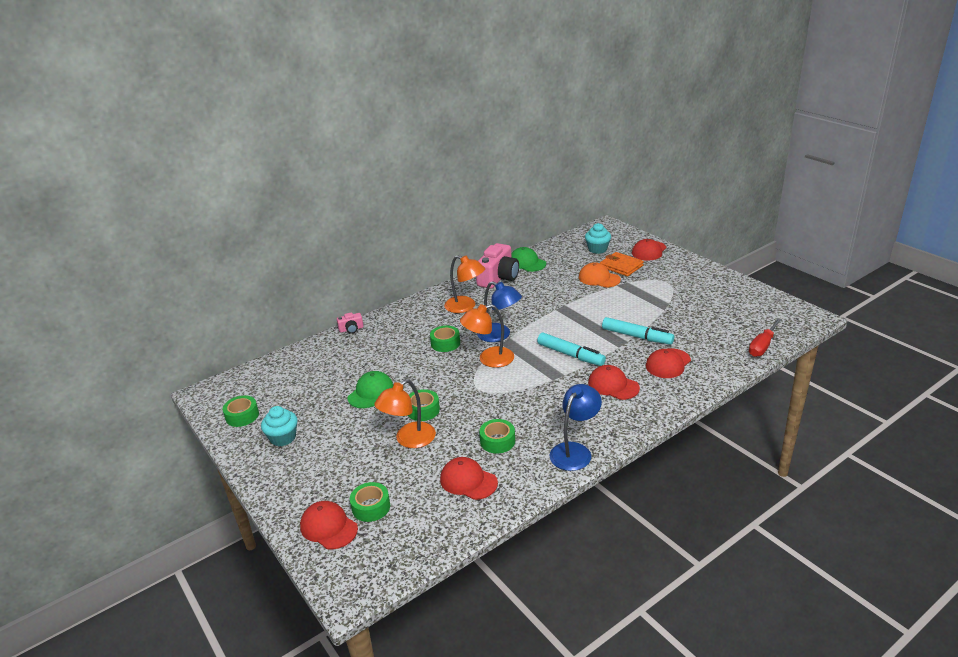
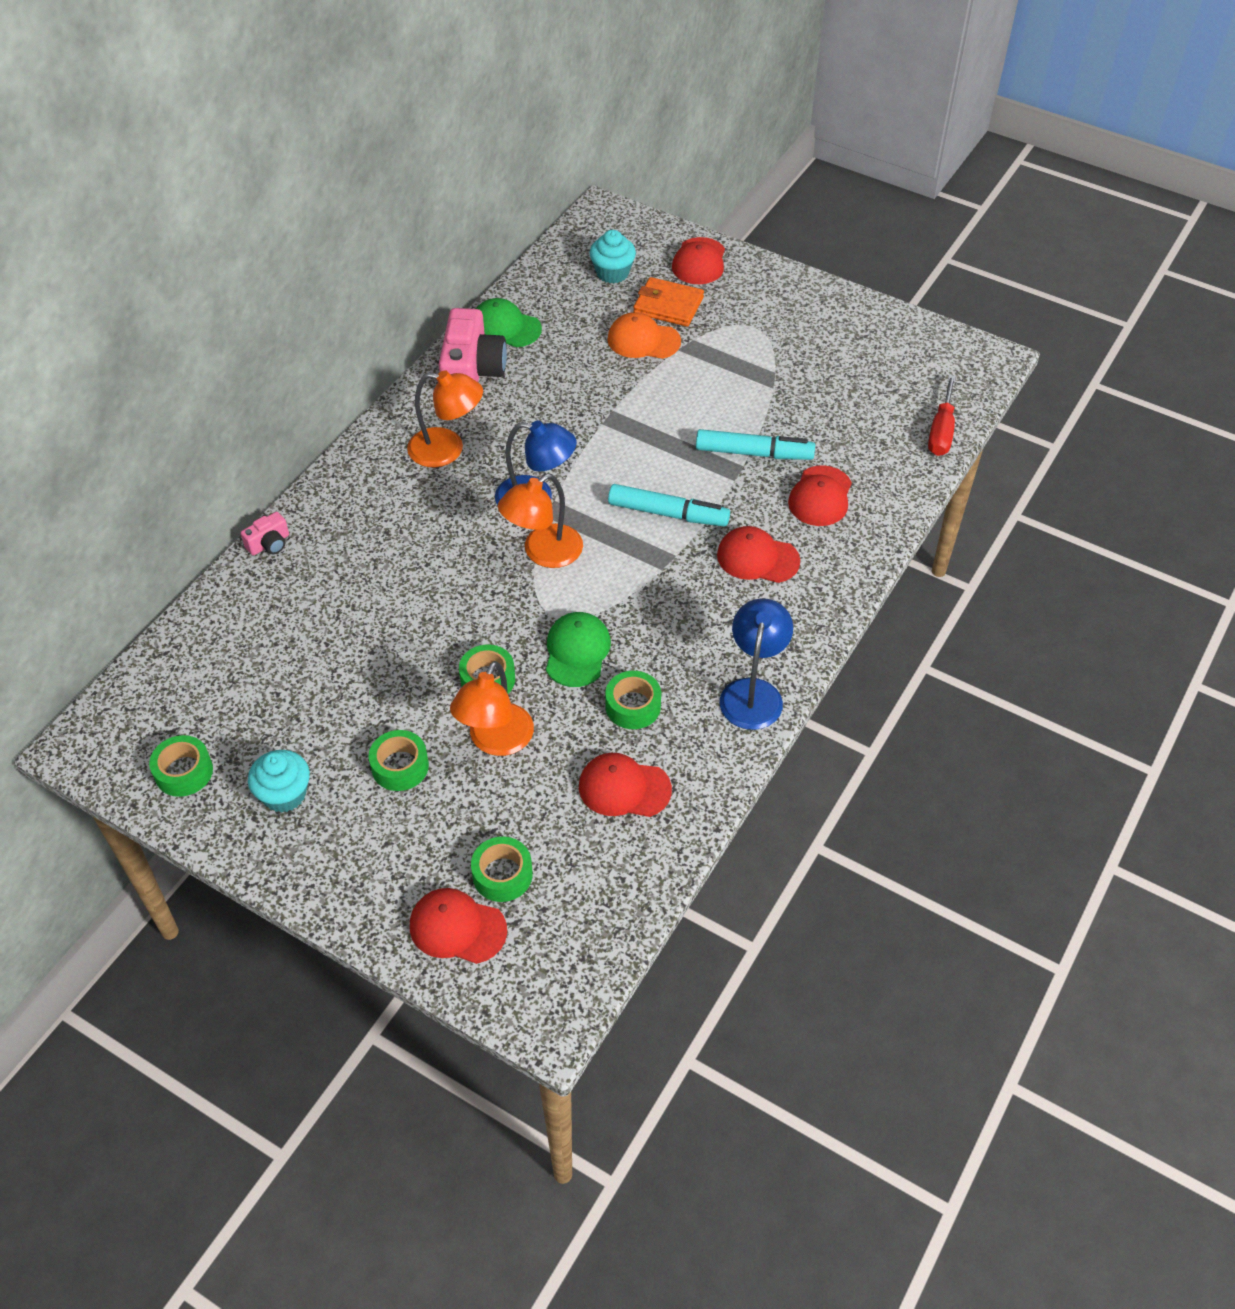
camera: 25 degrees left, 20 degrees up
(371, 392) = (381, 667): green cap -> green cap (577, 651)
(445, 343) = (453, 536): green tape -> green tape (400, 766)

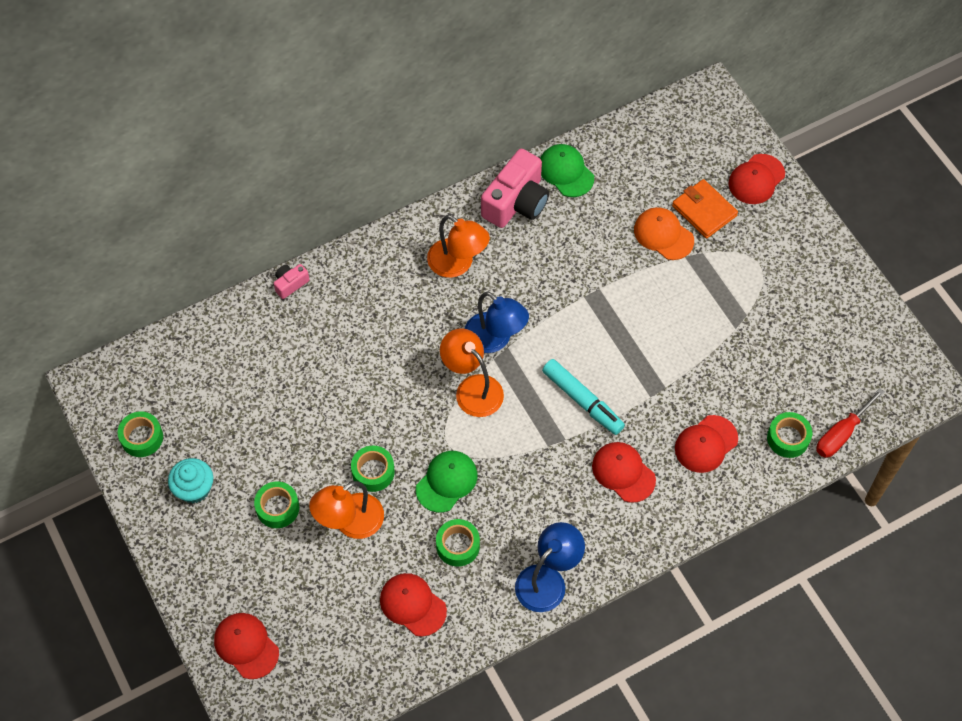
camera: 30 degrees right, 10 degrees up
(269, 544) = (290, 284): pink camera -> pink camera turned 150 degrees clockwise
(502, 875) = (296, 624): green tape -> green tape (788, 438)
(543, 553) = (472, 388): orange lamp -> orange lamp turned 60 degrees clockwise
(612, 273) = (680, 158): turquoise cupcake -> none
(753, 453) = (681, 380): turquoise marker -> none

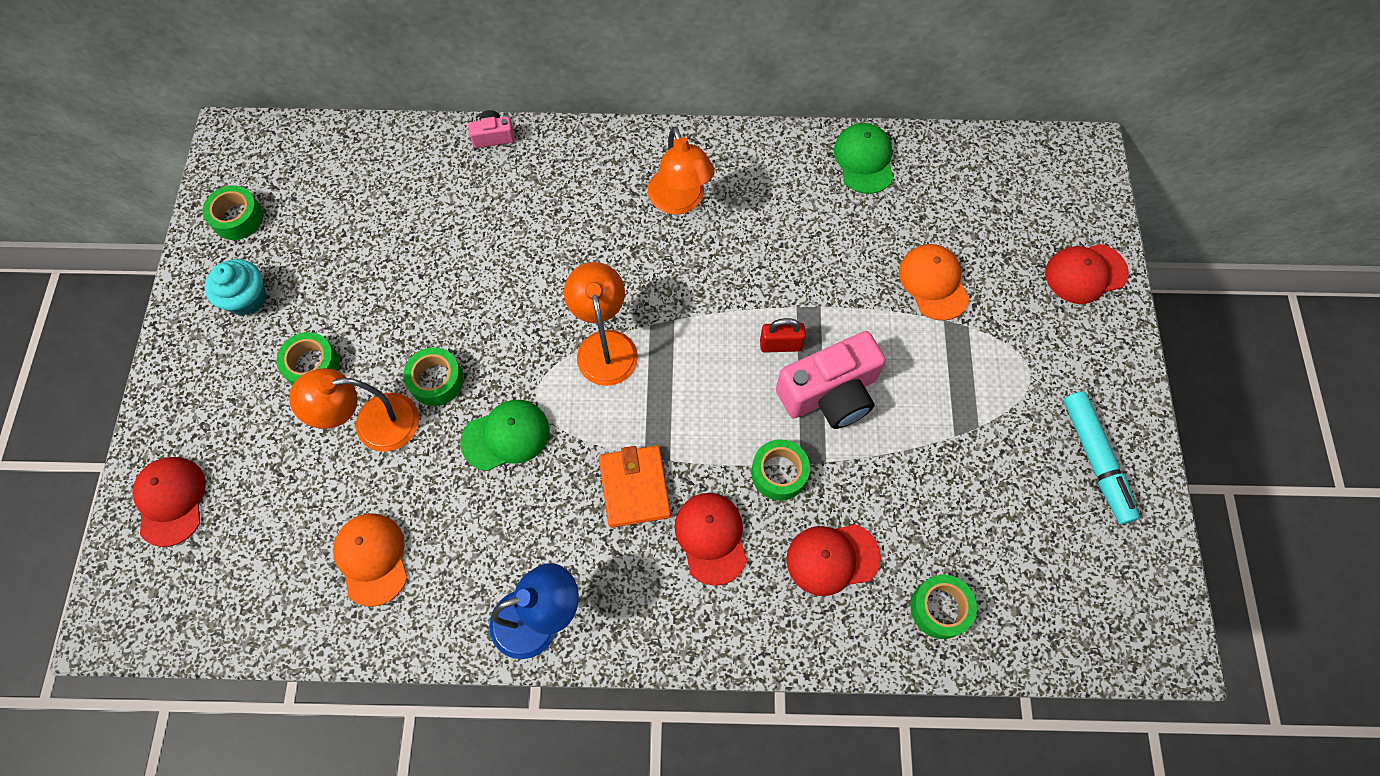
camera: 30 degrees right, 5 degrees up
(412, 605) = (372, 558): red cap -> orange cap
(458, 545) = (467, 517): green tape -> green tape (779, 473)
(495, 339) = (666, 304): blue lamp -> none
(516, 202) = (787, 166): pink camera -> pink camera (830, 393)
(582, 400) = (718, 425): turquoise marker -> turquoise marker (1095, 459)
(589, 327) = (780, 345): none -> red padlock
(704, 211) = (999, 279): orange wallet -> orange wallet (634, 487)
(841, 434) = (1013, 641): red screwdriver -> none

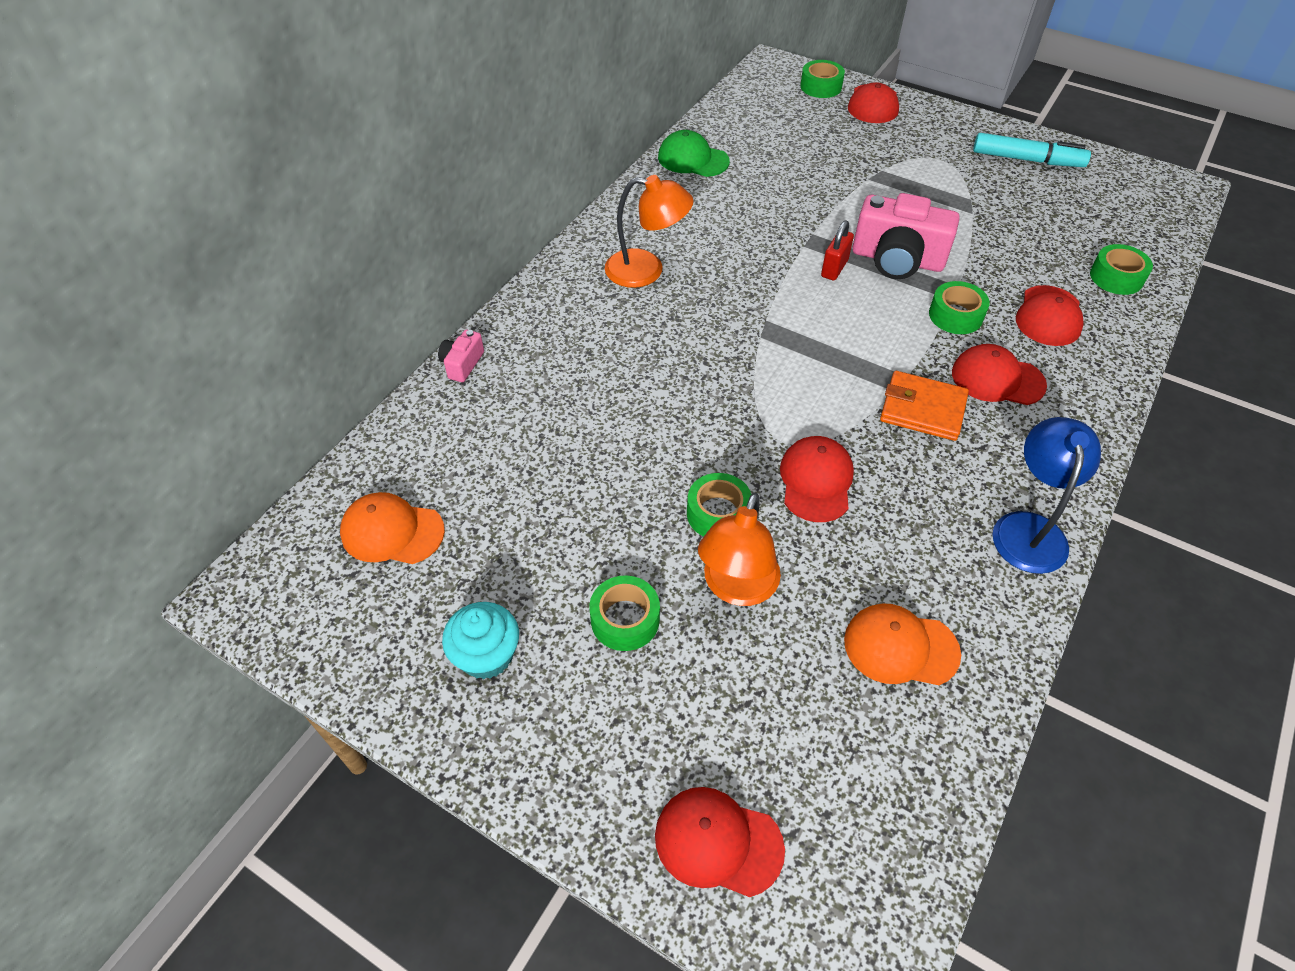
camera: 60 degrees left, 15 degrees down
(238, 218) = (364, 626): green tape -> green tape (821, 87)
(506, 436) = (816, 481): green cap -> red cap
(605, 345) = (762, 374): orange lamp -> none
(830, 393) = (897, 259): pink camera -> pink camera turned 105 degrees clockwise
(933, 283) = (832, 171): orange cap -> orange cap (392, 531)

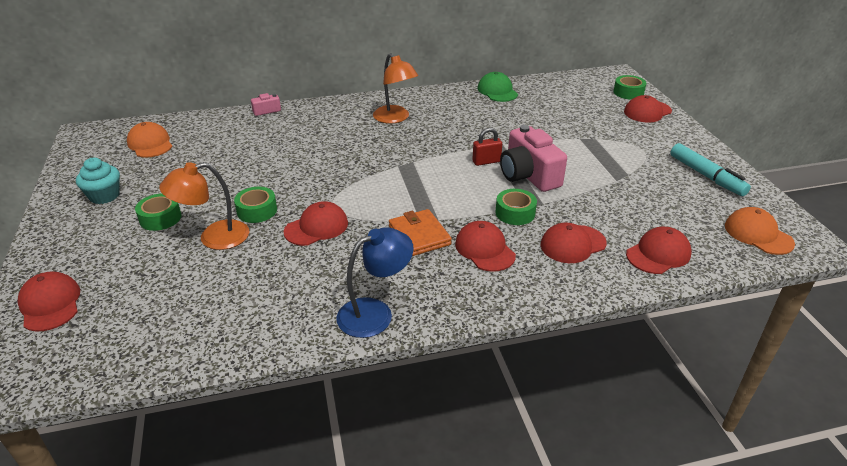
camera: 45 degrees right, 15 degrees down
(900, 647) = (229, 305): orange cap -> orange cap (758, 234)
(1116, 277) = (658, 254): green tape -> red cap

